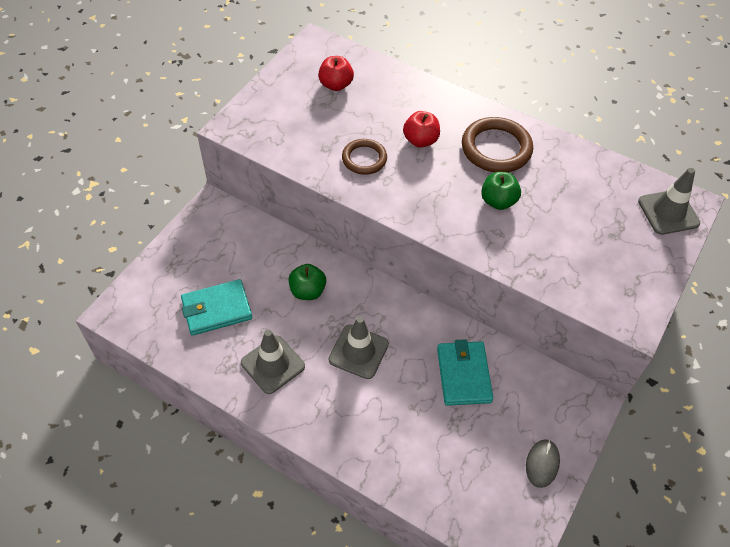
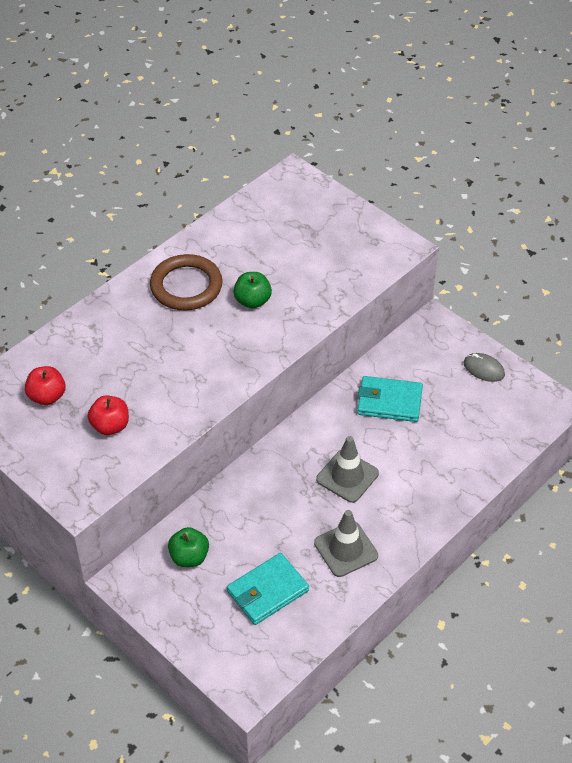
camera: 75 degrees left, 5 degrees down
(217, 309) = (267, 591): turquoise wallet -> turquoise wallet turned 60 degrees clockwise
(307, 291) = (266, 506): green apple -> green apple (189, 557)
(364, 159) = (165, 391): brown ring -> none
(420, 140) = (155, 341): red apple -> red apple (110, 426)
(668, 212) = (299, 191): grey traffic cone -> none

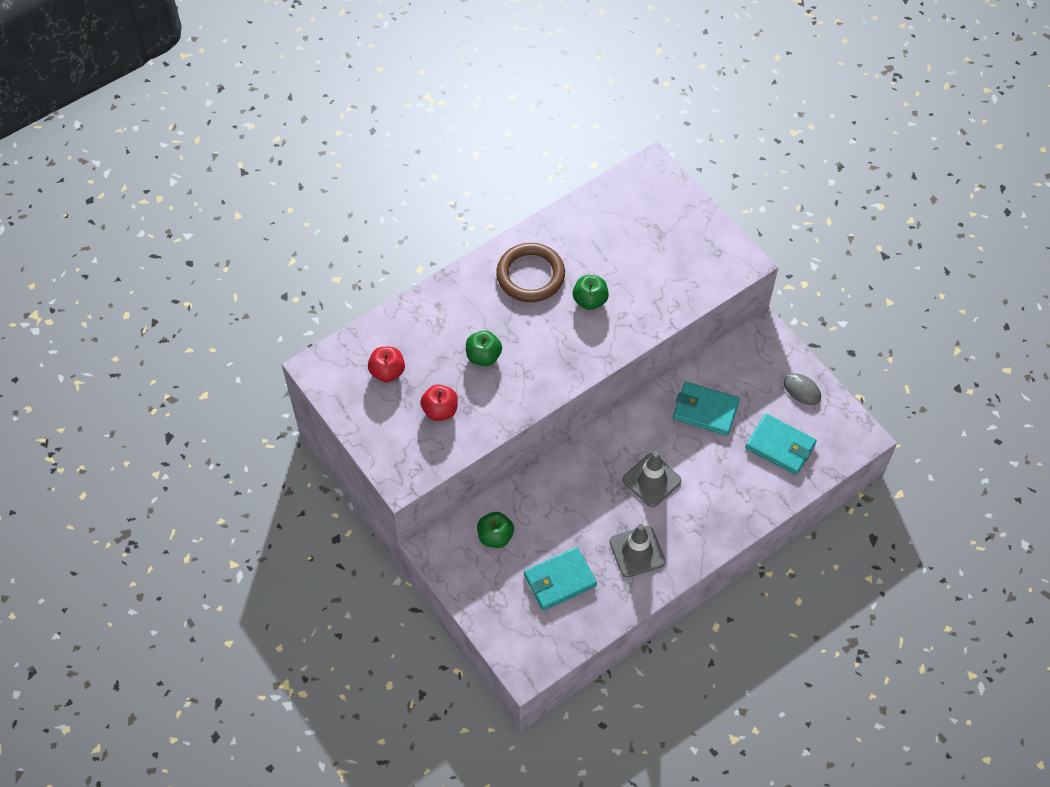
camera: 10 degrees right, 10 degrees up
(149, 368) = (483, 356): none -> green apple
(473, 424) = (780, 446): none -> turquoise wallet

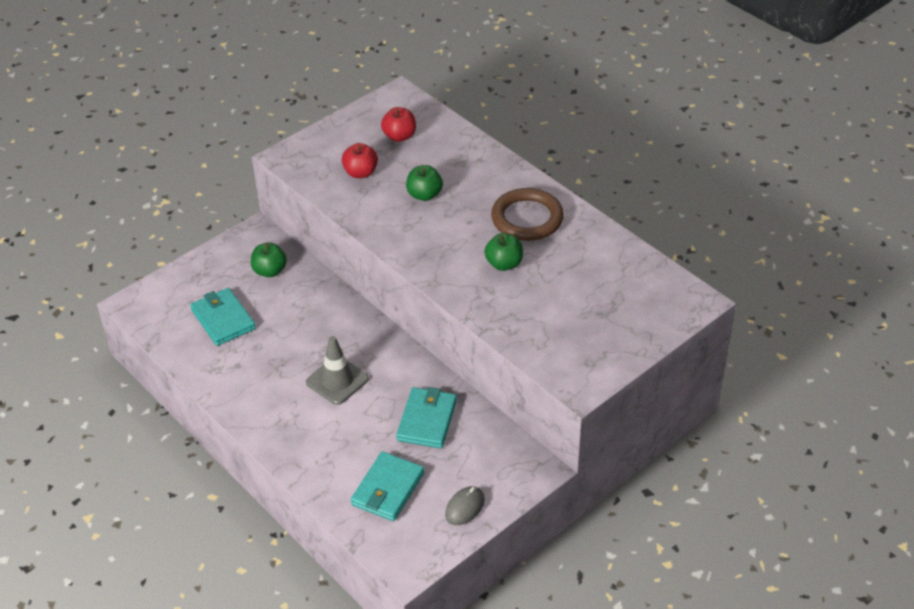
camera: 85 degrees right, 15 degrees down
(637, 552) = (254, 374): grey traffic cone -> none

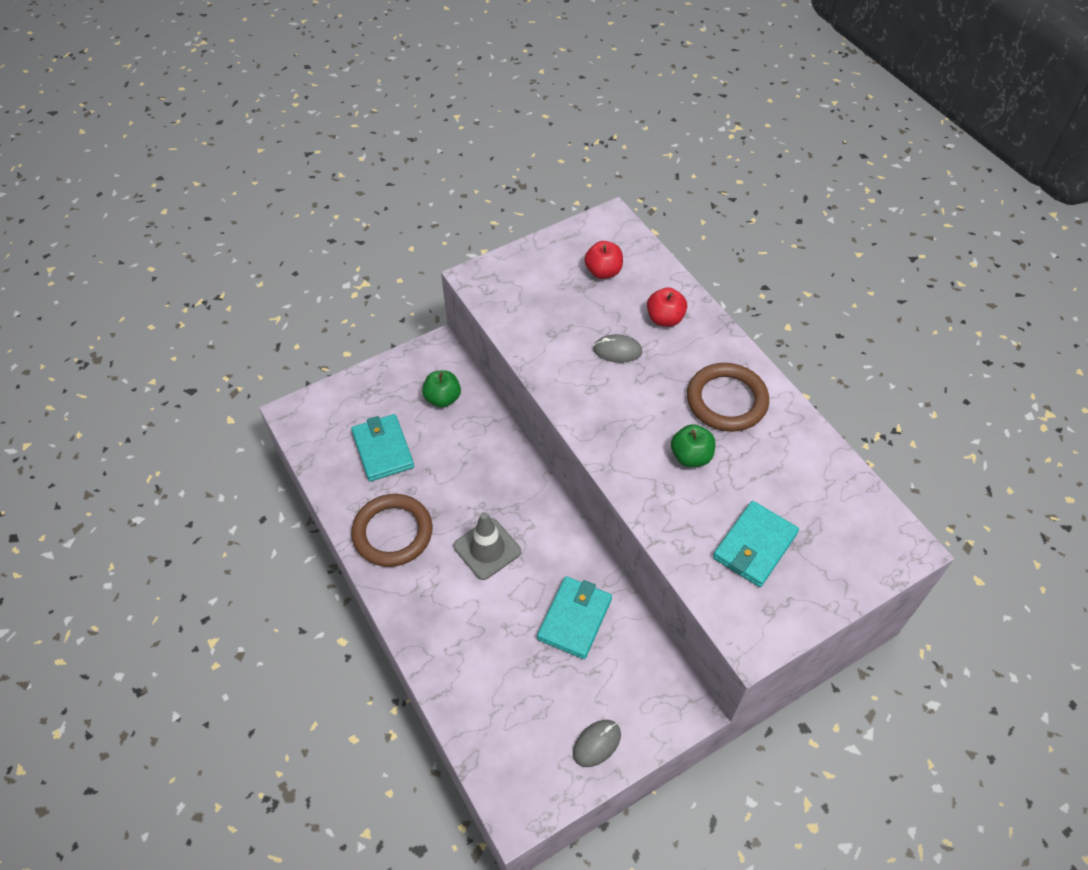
camera: 10 degrees right, 10 degrees up
(248, 382) = (392, 533): none -> brown ring
(360, 173) = (553, 311): red apple -> red apple (665, 319)
(388, 489) = (516, 701): turquoise wallet -> turquoise wallet (754, 546)
(424, 195) = (617, 350): green apple -> grey mouse

